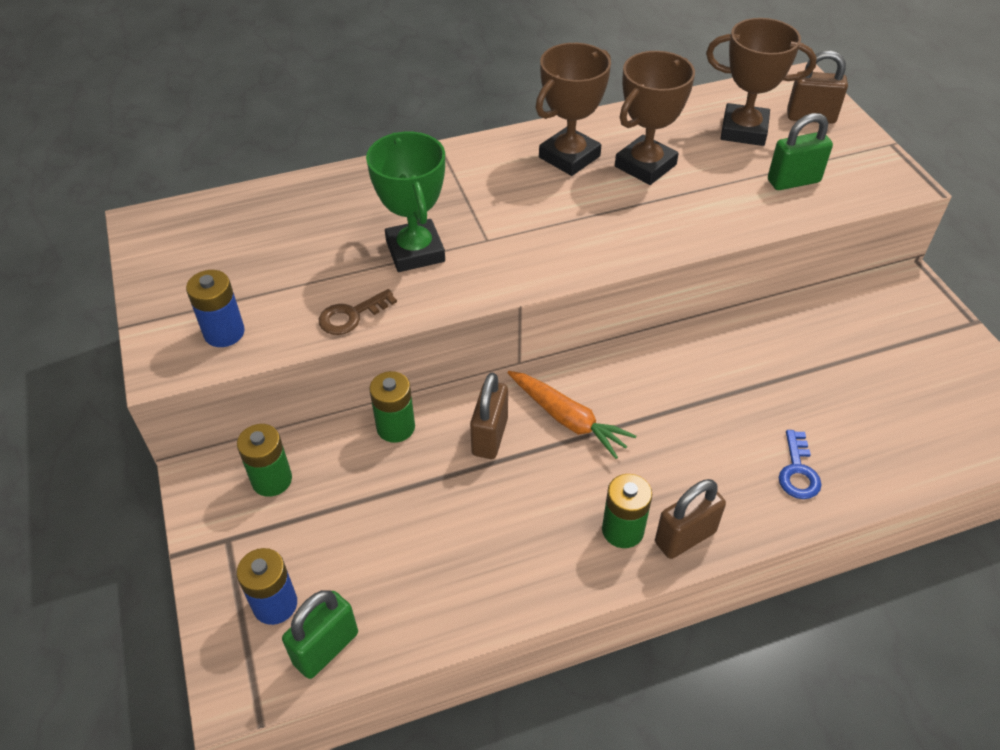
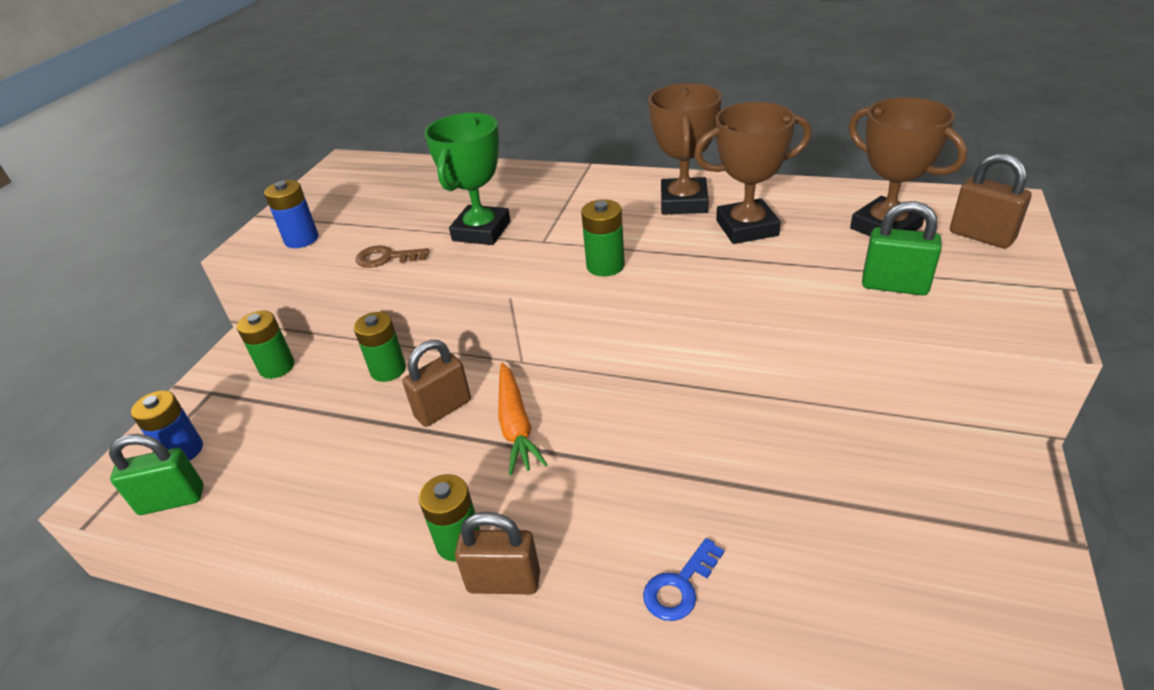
camera: 40 degrees right, 10 degrees down
(569, 157) = (684, 202): brown trophy -> brown trophy turned 75 degrees counterclockwise
(569, 244) = (605, 266): none -> green battery

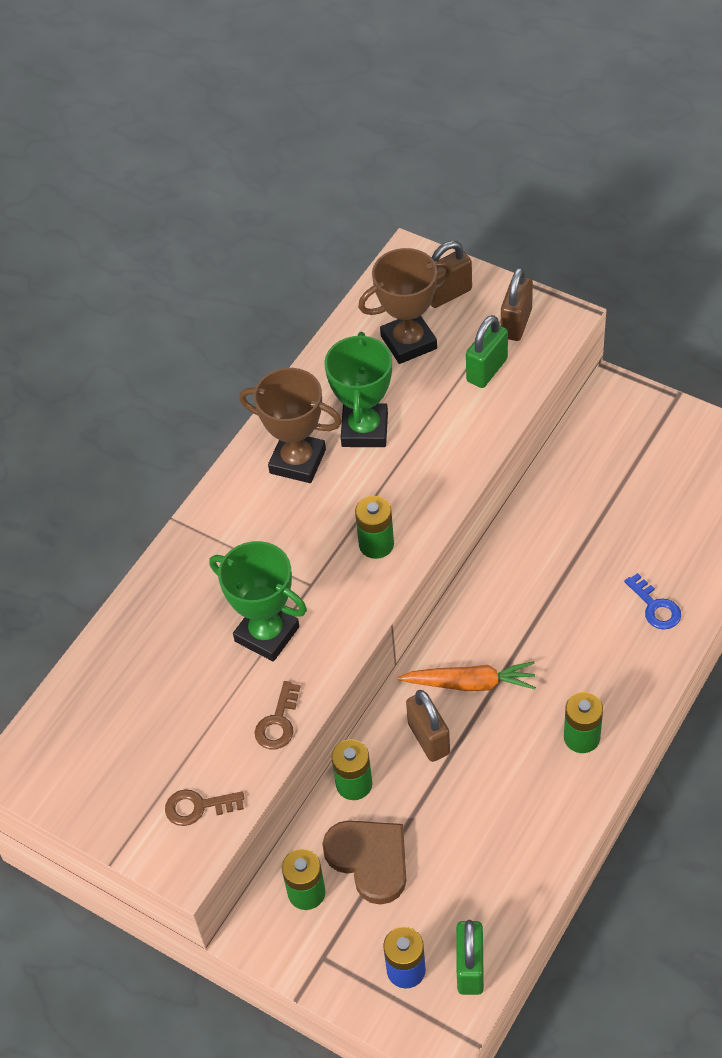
camera: 75 degrees left, 15 degrees up
(301, 239) = (197, 807): blue battery -> brown key
(306, 399) = (369, 860): none -> brown heart
(504, 581) = (624, 711): brown padlock -> brown padlock (516, 323)
(747, 228) = (364, 430): brown trophy -> green trophy

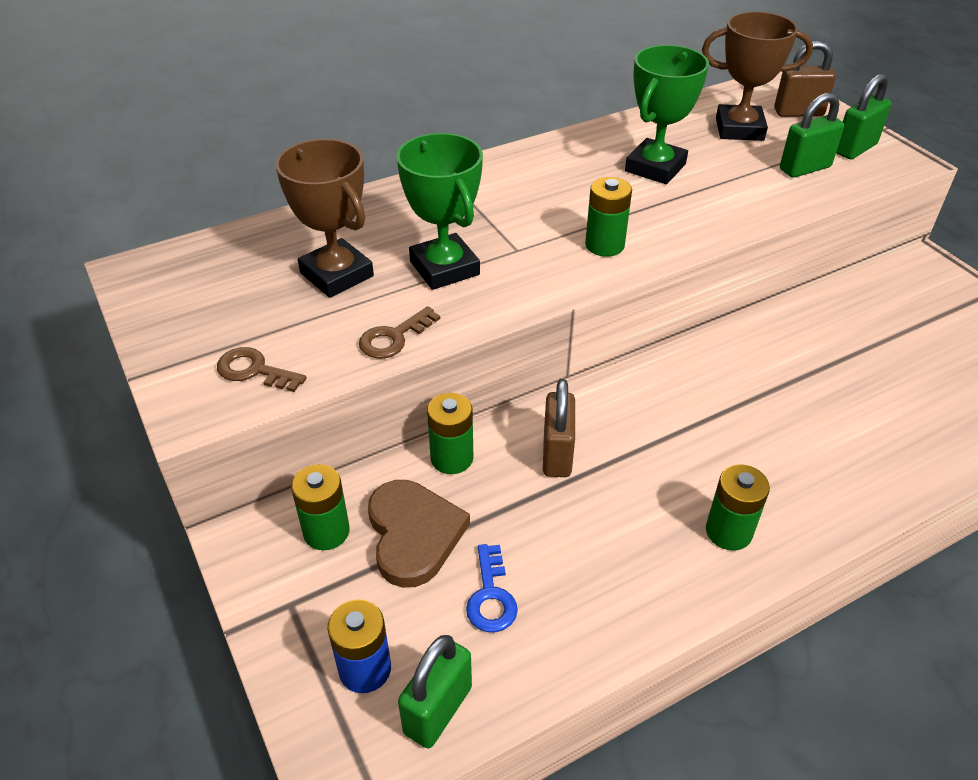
camera: 25 degrees right, 10 degrees down
(297, 461) = (576, 166): brown trophy -> brown trophy (337, 274)
(470, 683) = (634, 427): orange carrot -> none
(516, 323) = (855, 149): brown padlock -> green padlock
(655, 607) = (886, 448): blue key -> blue key (491, 596)

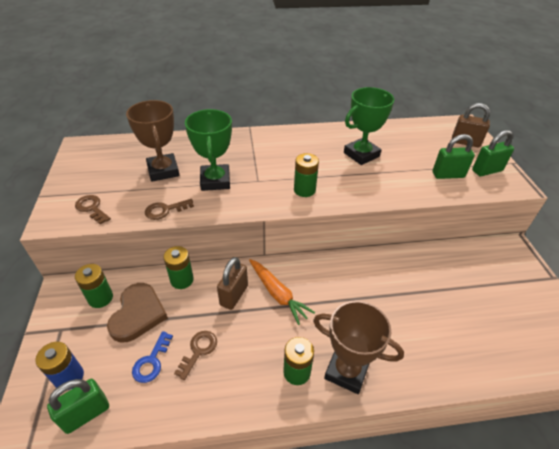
camera: 20 degrees right, 0 degrees up
(557, 554) = (198, 350): none -> brown key
(626, 431) = (277, 294): none -> orange carrot
(739, 129) = (424, 144): brown trophy -> brown trophy (346, 371)

